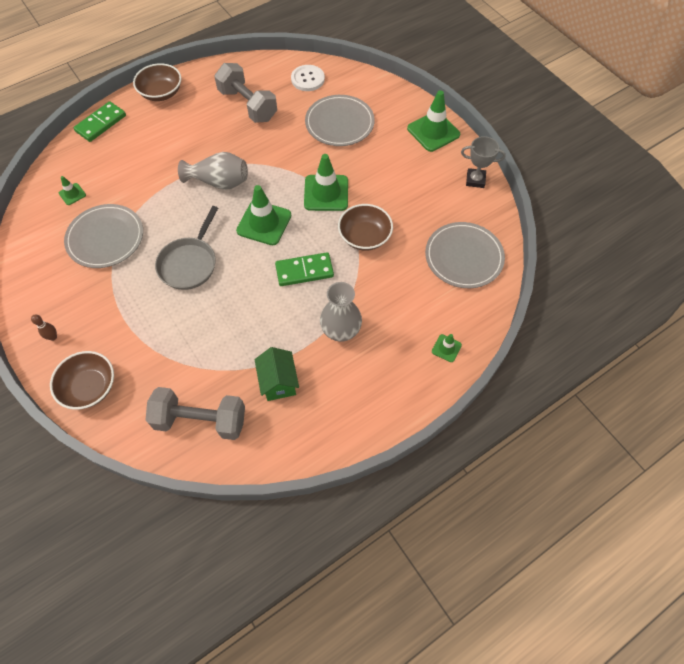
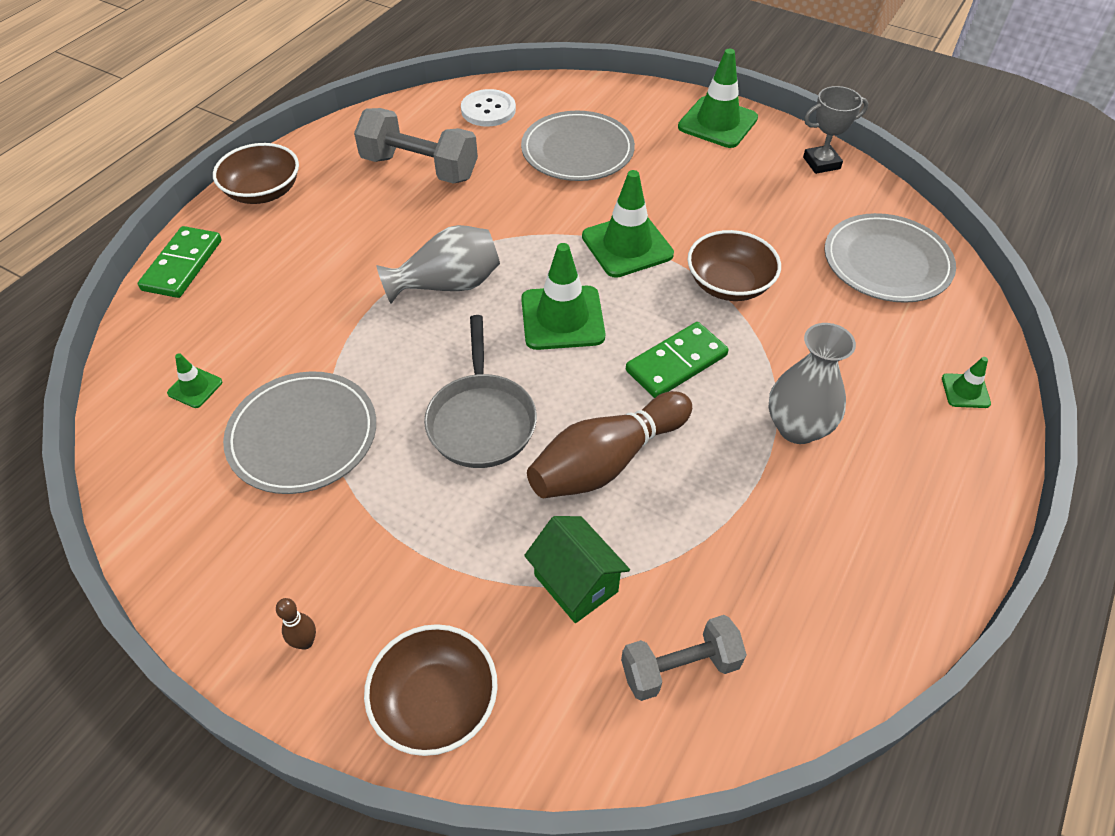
camera: 25 degrees left, 10 degrees down
(200, 420) = (679, 667): grey dumbbell -> grey dumbbell, size x0.65
(234, 309) = (607, 461): none -> brown bowling pin
(278, 382) = (762, 545): green house -> green house (576, 583)

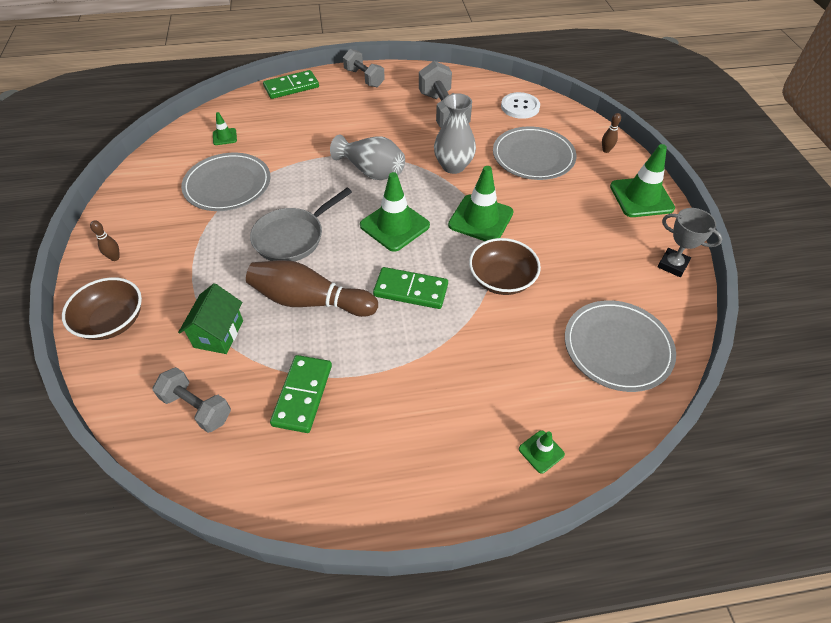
camera: 50 degrees right, 0 degrees up
(263, 192) = (364, 78): brown bowl -> grey dumbbell
(628, 100) = (606, 150): none -> brown bowling pin
(746, 546) = (303, 395): none -> green domino
(797, 427) = (416, 373): grey vase -> grey vase (453, 166)

